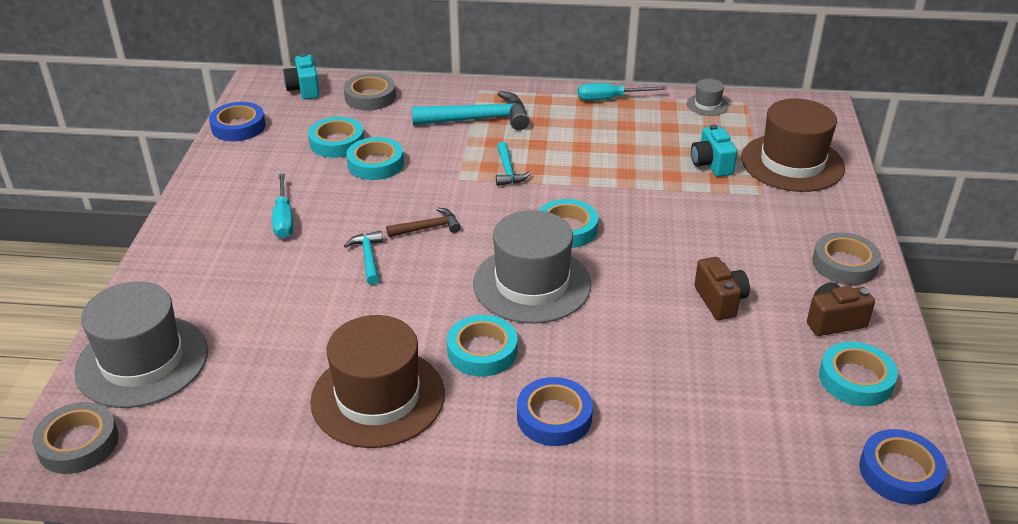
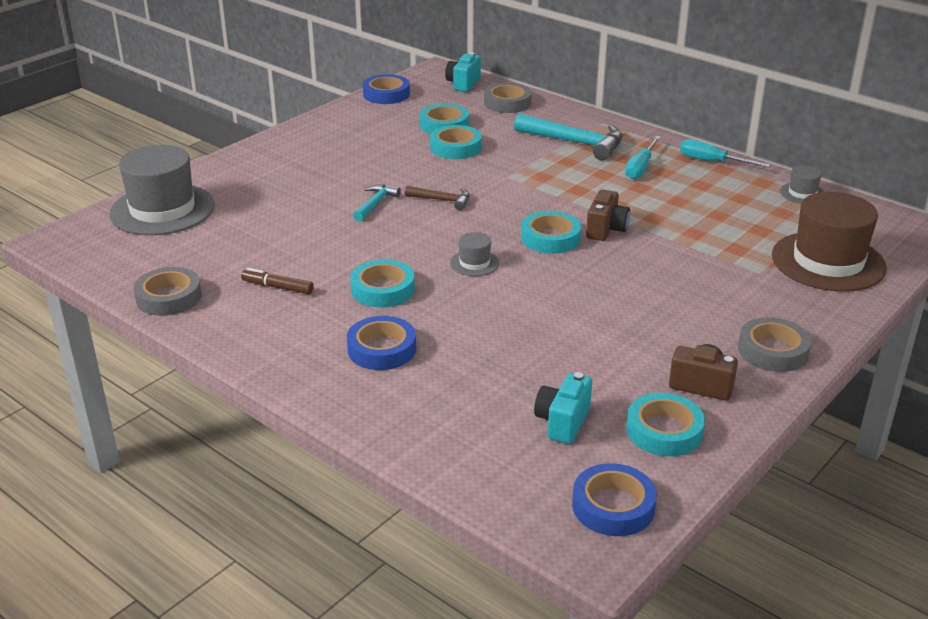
camera: 35 degrees right, 5 degrees down
(78, 443) = (78, 238): grey tape -> grey tape (169, 297)
(284, 219) = (347, 160): turquoise screwdriver -> turquoise screwdriver (640, 167)
(378, 397) = (278, 287): brown hat -> brown marker
(508, 171) = (553, 184): turquoise hammer -> none
(532, 284) = (474, 263): grey hat -> grey hat, size x0.44
(711, 164) = (743, 237): turquoise camera -> turquoise camera (562, 422)
(720, 301) = (616, 331): brown camera -> brown camera (606, 230)

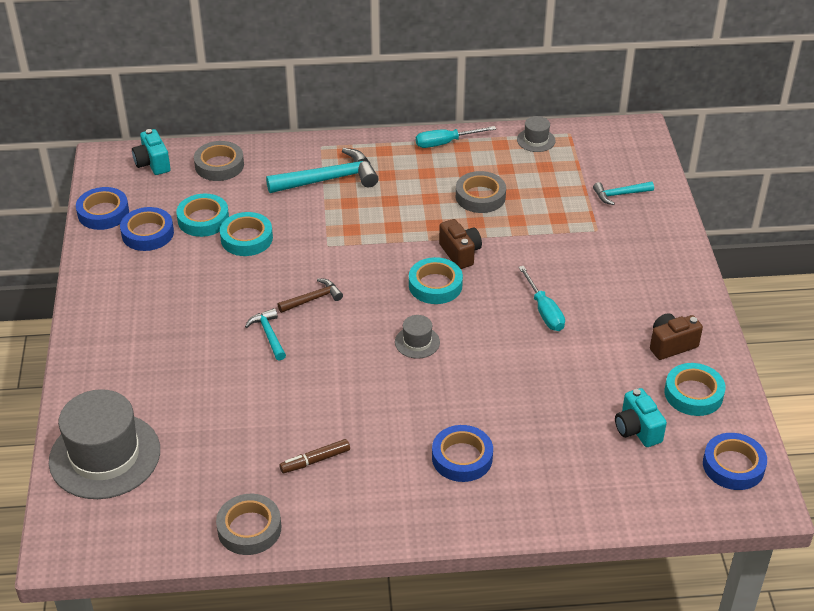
camera: 45 degrees left, 10 degrees up
(382, 289) = (390, 409): turquoise tape -> none
(395, 116) = (147, 233): none -> blue tape
(640, 167) = (406, 178): turquoise screwdriver -> turquoise screwdriver (544, 311)
(772, 351) = (674, 291): grey tape -> grey tape (480, 196)
(828, 261) = (619, 195): brown hat -> turquoise hammer

